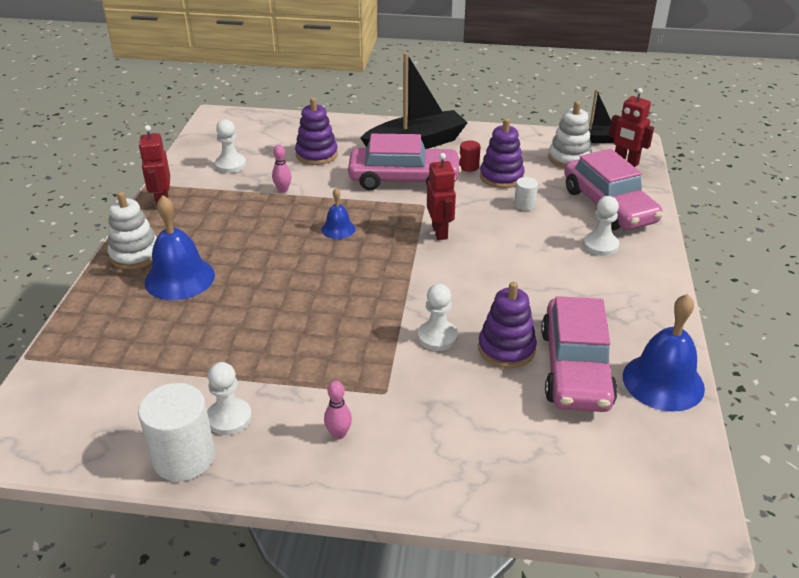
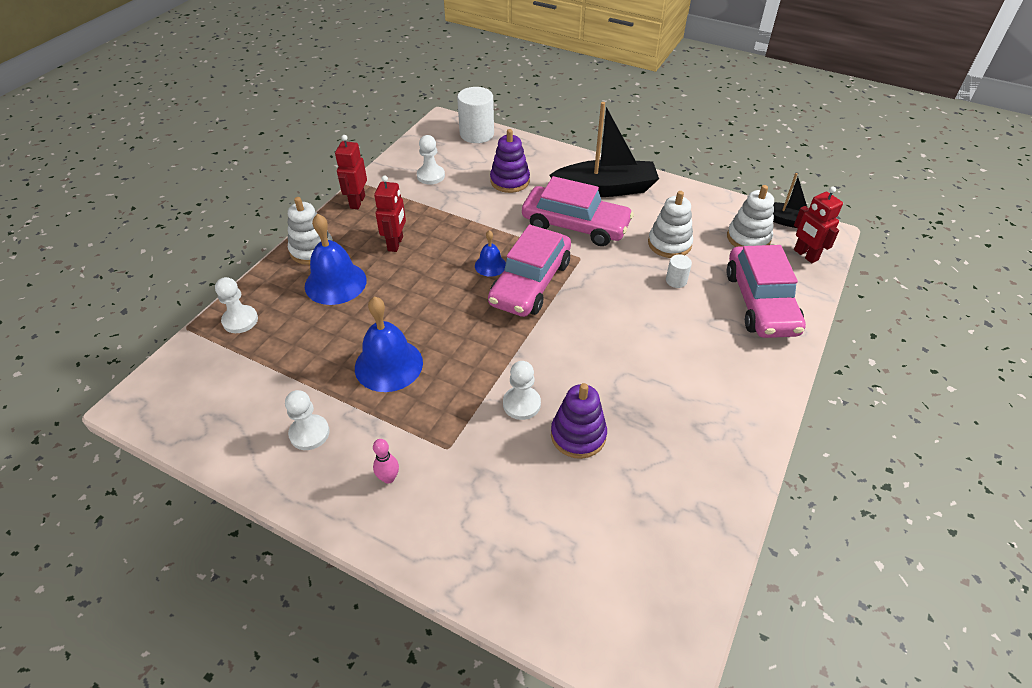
camera: 20 degrees right, 10 degrees up
(184, 457) = (257, 460): white cylinder -> white cylinder (477, 134)
(283, 190) = (462, 212): pink bowling pin -> none
(440, 232) = (580, 291): red robot -> red robot (396, 244)
(469, 166) = (643, 225): red cylinder -> none
(501, 177) = (669, 244): purple stacking toy -> white stacking toy
(575, 368) = (632, 476): pink car -> pink car (530, 283)
(600, 245) = (728, 345): white pawn -> white pawn (240, 320)
(663, 382) = (711, 517): blue bell -> blue bell (388, 365)

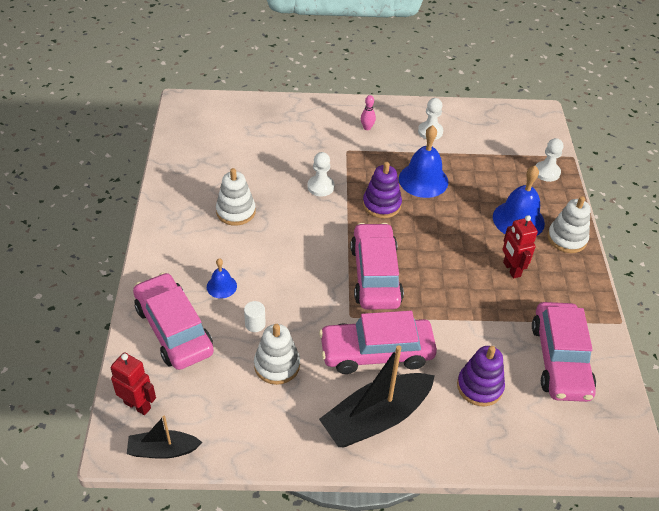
camera: 150 degrees right, 0 degrees up
(357, 202) = (588, 299): red robot -> none
(431, 176) = (560, 359): white pawn -> pink car
(477, 134) = (576, 450): white cylinder -> none
(490, 265) = (419, 279): blue bell -> blue bell (221, 286)
(578, 435) = (274, 182): purple stacking toy -> purple stacking toy (381, 204)
(748, 238) = (200, 406): white stacking toy -> white stacking toy (236, 211)

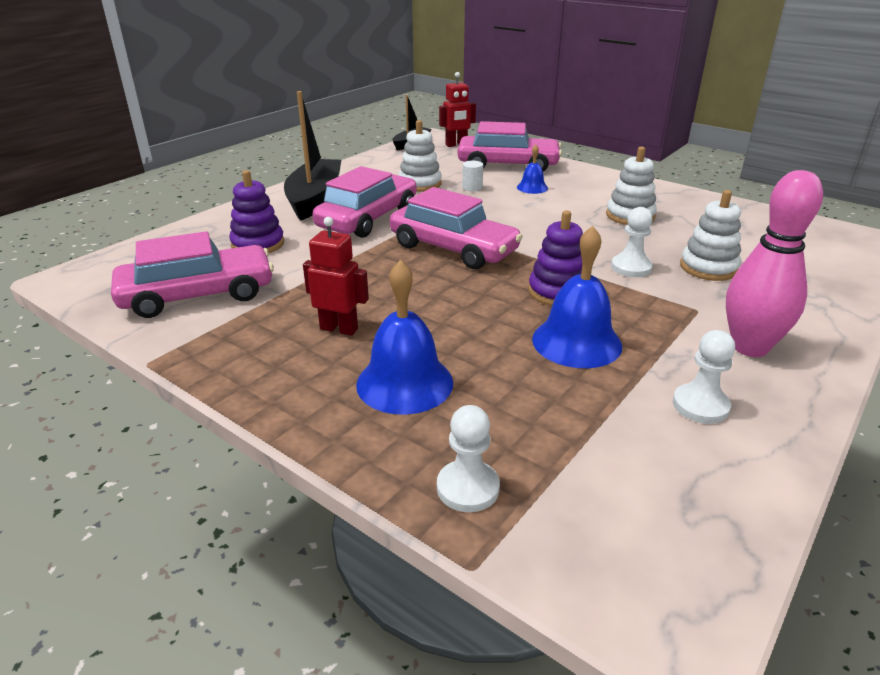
camera: 130 degrees right, 15 degrees down
(367, 128) = (749, 347): pink bowling pin -> pink bowling pin, size x2.39
(560, 359) = (198, 295): pink car -> pink car turned 120 degrees clockwise
(567, 238) = (312, 407): white stacking toy -> white stacking toy (708, 268)

